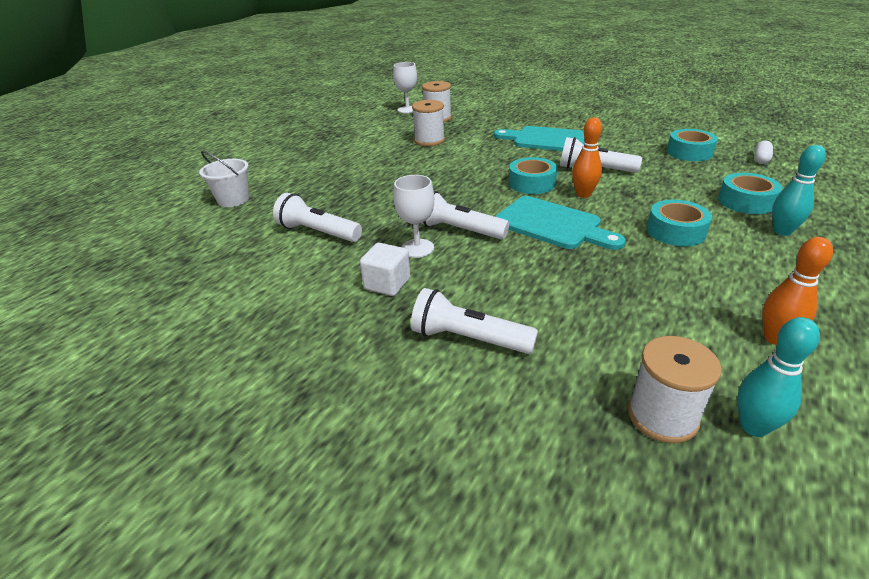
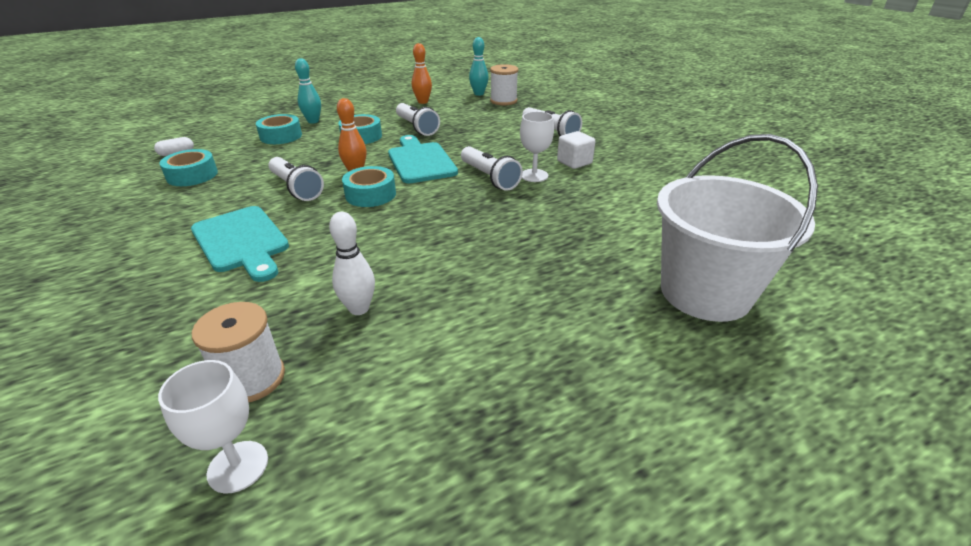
camera: 150 degrees left, 0 degrees up
(233, 200) = (705, 292): white bucket -> white bucket, size x1.99
(318, 232) = (608, 213): white flashlight -> white flashlight (416, 127)
(429, 140) = (359, 308): white spool -> white bowling pin

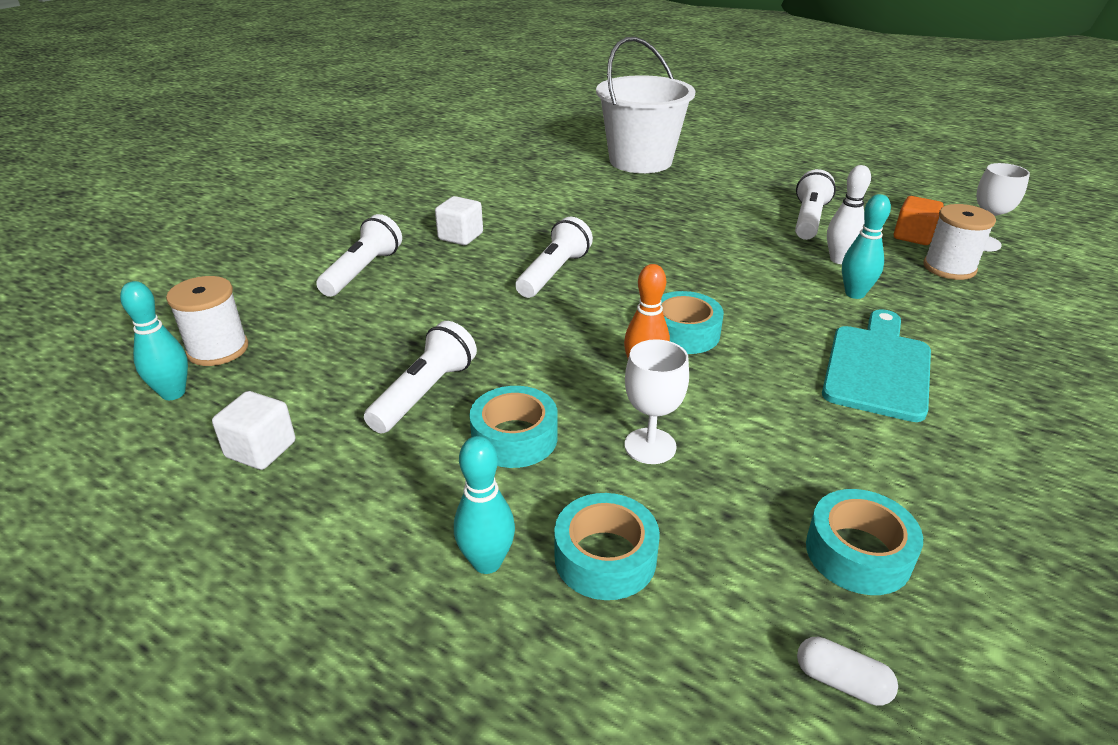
camera: 120 degrees left, 0 degrees up
(296, 188) = (743, 400): white flashlight -> white flashlight (809, 219)
(309, 283) = (854, 294): none -> turquoise bowling pin
(327, 405) = (913, 236): none -> orange cube
(420, 161) = (555, 336): turquoise cutting board -> none
(423, 102) = (261, 449): orange bowling pin -> white cube
(534, 175) = (520, 250): white goblet -> white goblet (650, 446)

